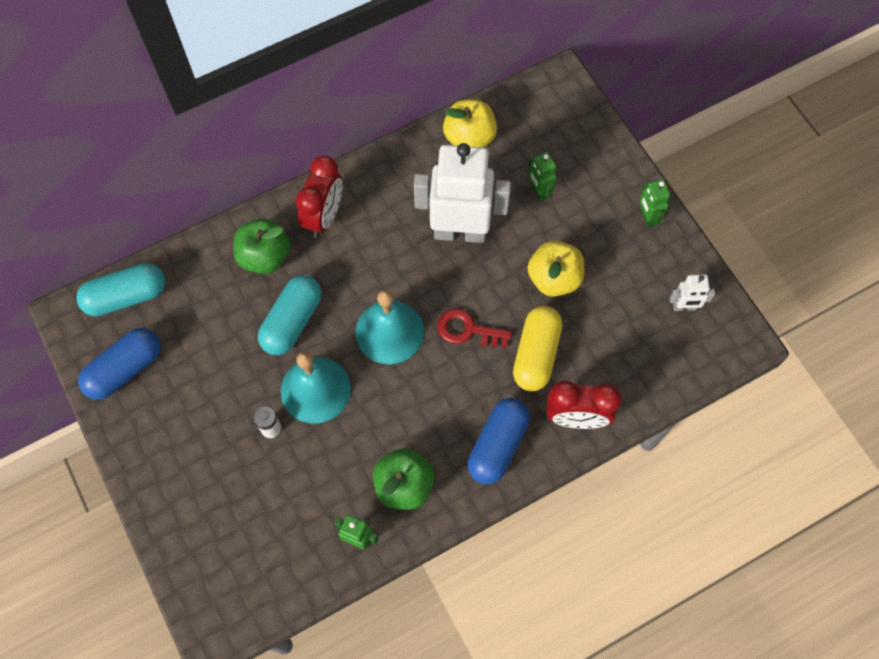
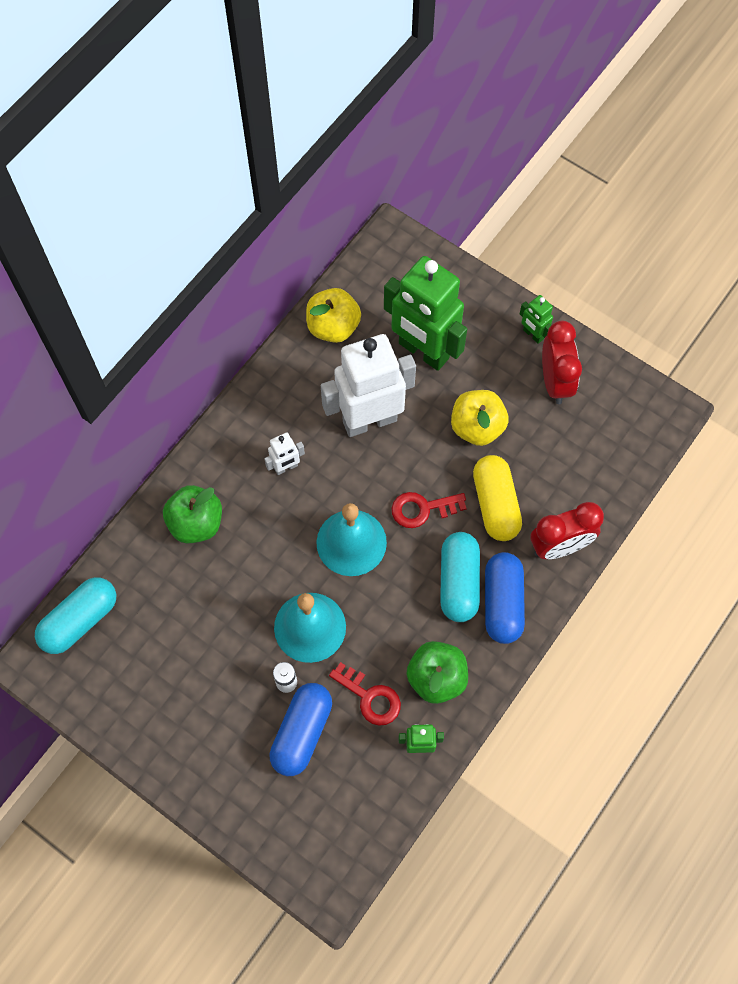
camera: 25 degrees left, 0 degrees up
(125, 369) = (116, 690): blue capsule -> blue capsule (302, 732)
(292, 321) = (254, 573): turquoise capsule -> turquoise capsule (459, 582)
(324, 216) = (233, 460): red clock -> red clock (555, 382)
(336, 475) = (370, 697): none -> red key
(539, 191) = (423, 351): green robot -> green robot, size x2.30
(684, 307) = (605, 403): white robot -> white robot (286, 467)

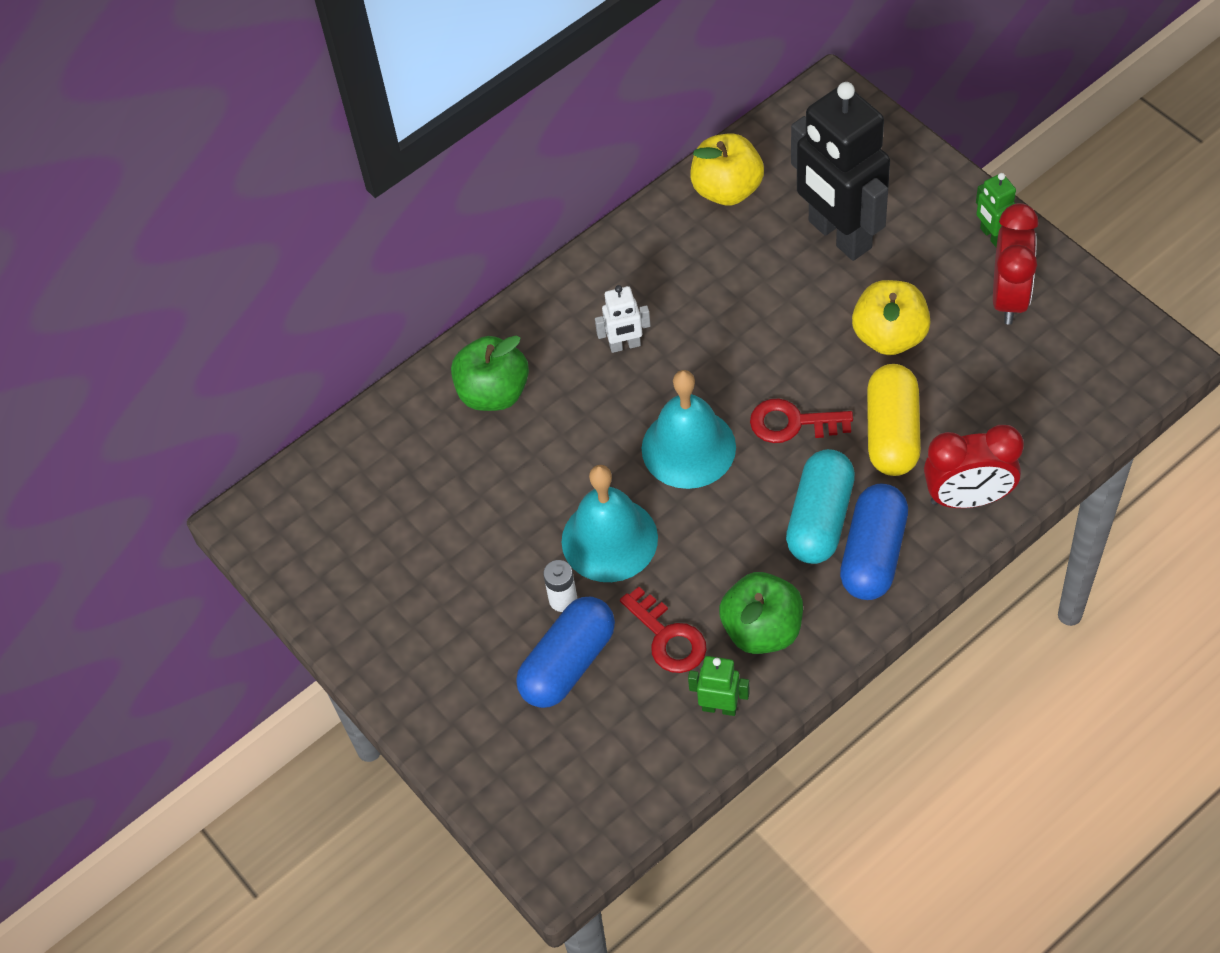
camera: 20 degrees right, 10 degrees down
(80, 620) = (319, 481): turquoise capsule -> none
(369, 420) = (747, 306): white robot -> none
(423, 351) = (839, 235): green robot -> black robot

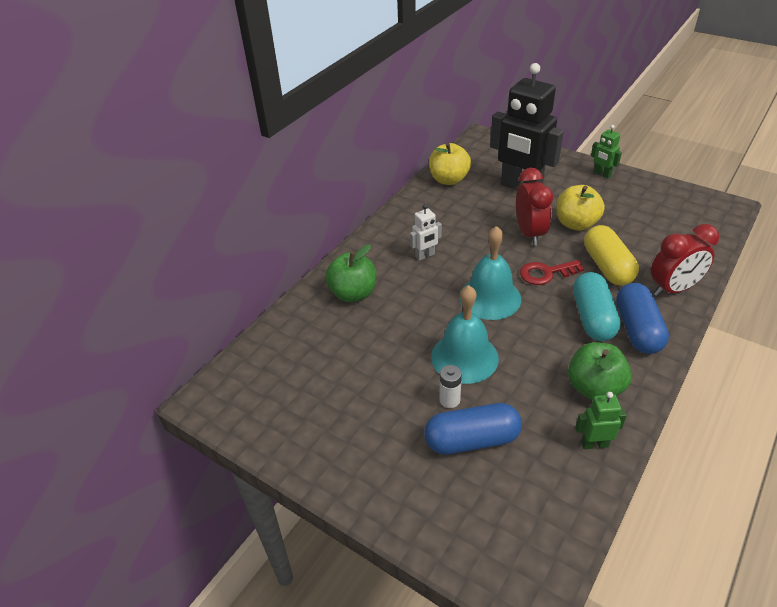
camera: 20 degrees left, 15 degrees down
(568, 663) = (472, 440): blue capsule -> blue capsule turned 60 degrees clockwise
(668, 637) = (534, 407): red key -> none
(1009, 297) = (629, 196): red clock -> red clock (529, 233)

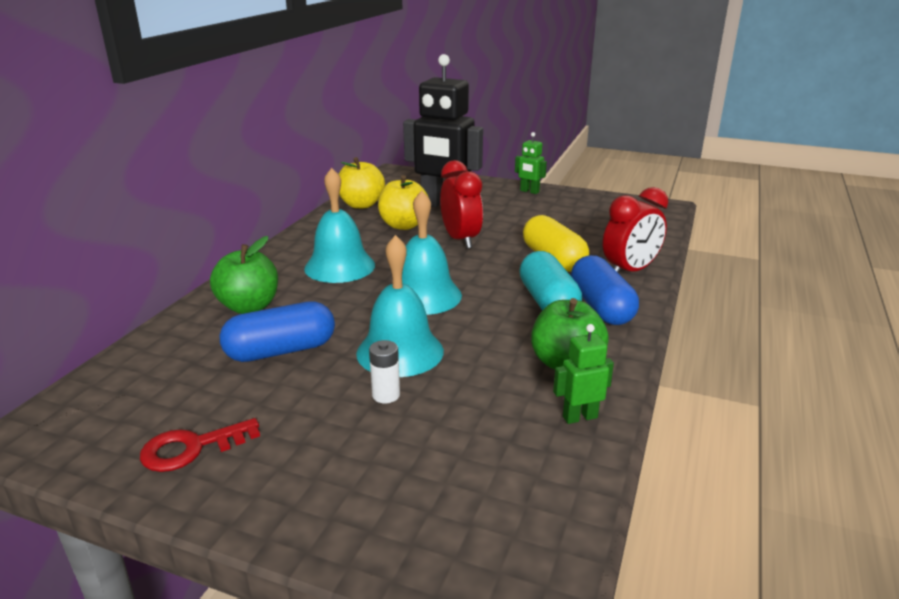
camera: 15 degrees left, 15 degrees down
(425, 256) = (339, 266): white robot -> turquoise bell
(472, 440) = (421, 433): blue capsule -> blue capsule (281, 350)
(546, 273) = (486, 270): red key -> red key (191, 448)
(576, 224) = (511, 229): yellow apple -> yellow apple (404, 225)

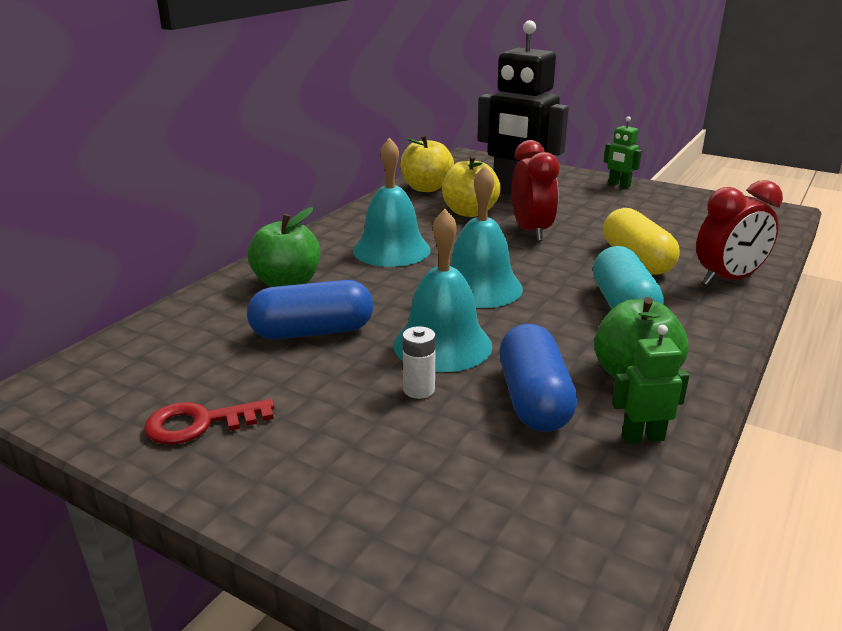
camera: 10 degrees right, 0 degrees up
(601, 307) = (686, 317): blue capsule -> blue capsule (534, 399)

